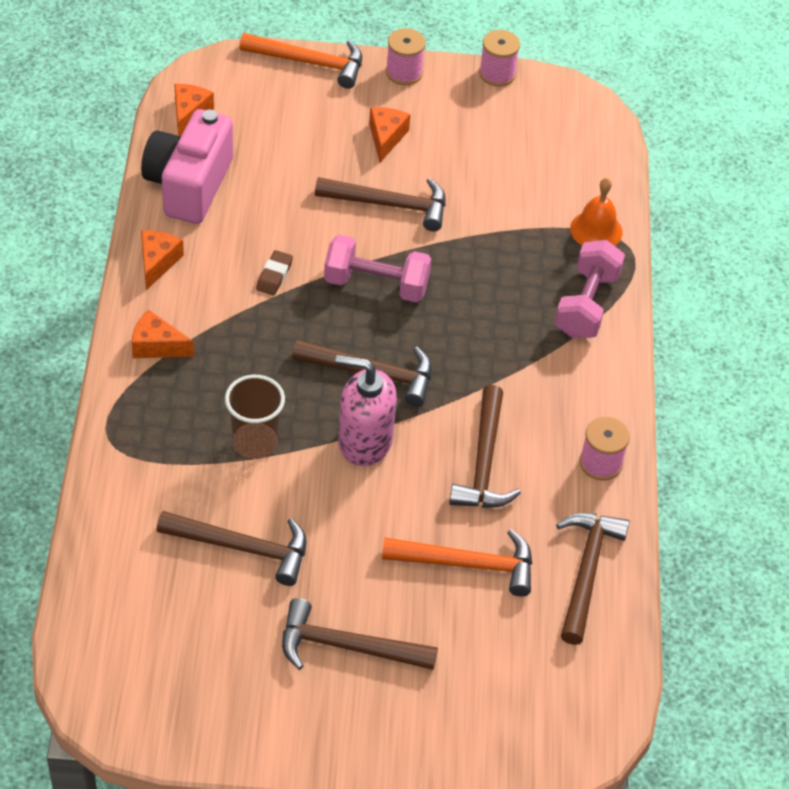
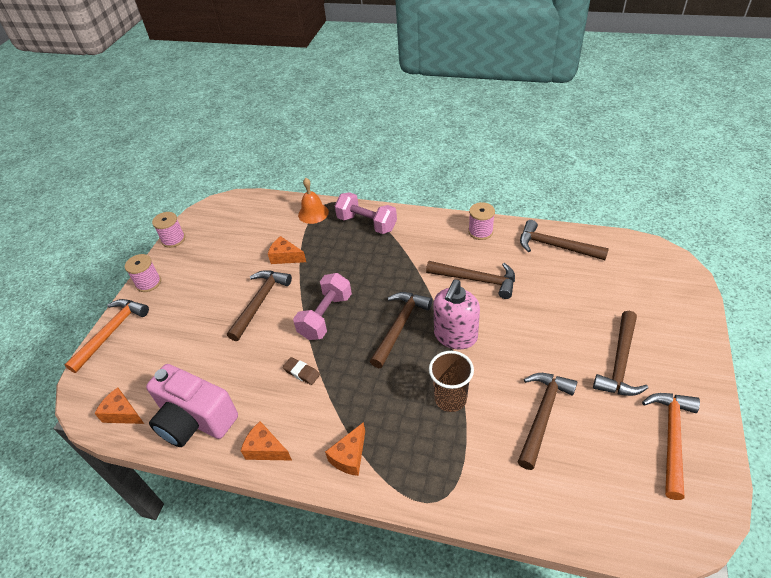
camera: 70 degrees left, 5 degrees down
(386, 137) = (201, 298): orange cheese -> orange cheese (285, 257)
(468, 564) = (552, 296): orange hammer -> orange hammer (671, 438)

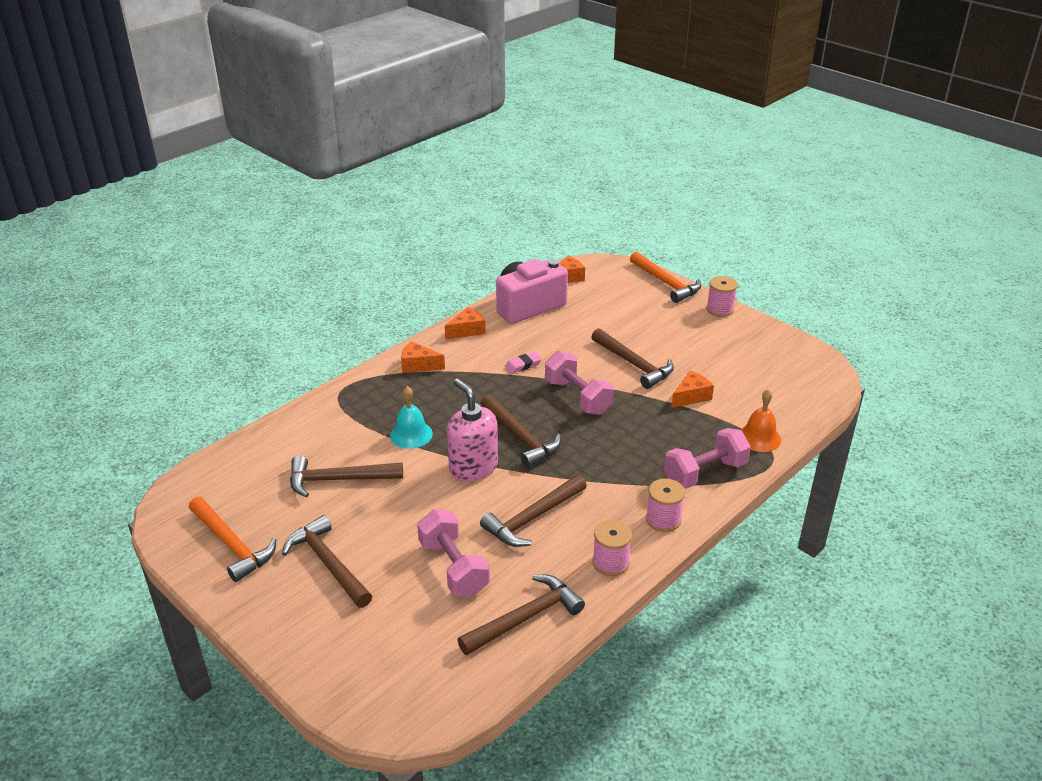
camera: 115 degrees right, 10 degrees down
(173, 239) = (782, 333): pink spool -> pink spool (663, 519)
(301, 372) = (523, 365): brown eraser -> pink eraser
(349, 456) = (418, 365): orange cheese -> orange cheese turned 45 degrees counterclockwise
(450, 399) = (411, 434): brown cup -> turquoise bell
(543, 415) = (338, 479): brown hammer -> brown hammer turned 120 degrees clockwise
(554, 295) = (453, 567): none -> pink dumbbell

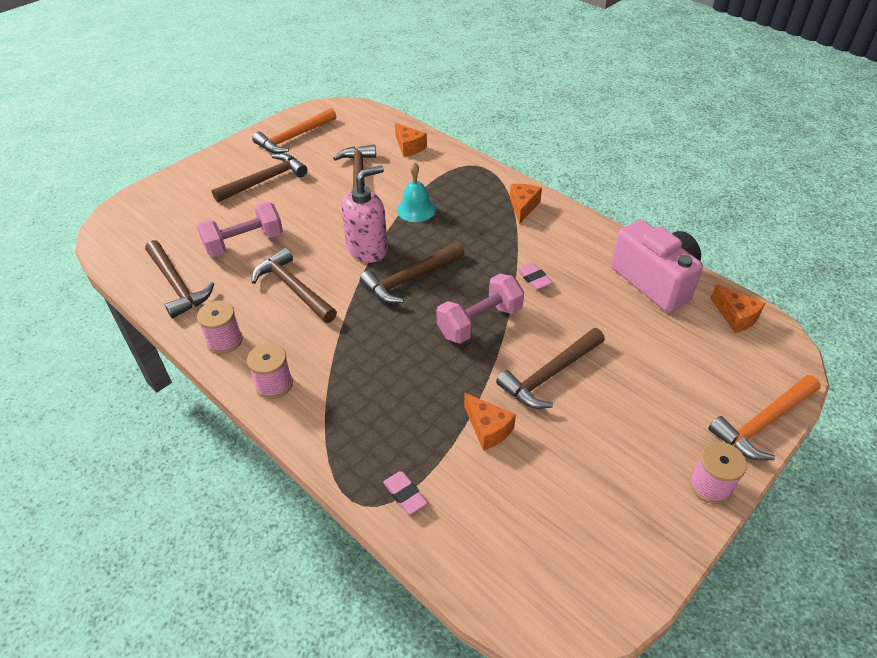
camera: 90 degrees right, 10 degrees up
(467, 330) = (592, 236): orange cheese -> orange cheese (409, 147)
(705, 473) = (343, 428): pink dumbbell -> none
(759, 438) = (405, 494): orange bell -> pink eraser

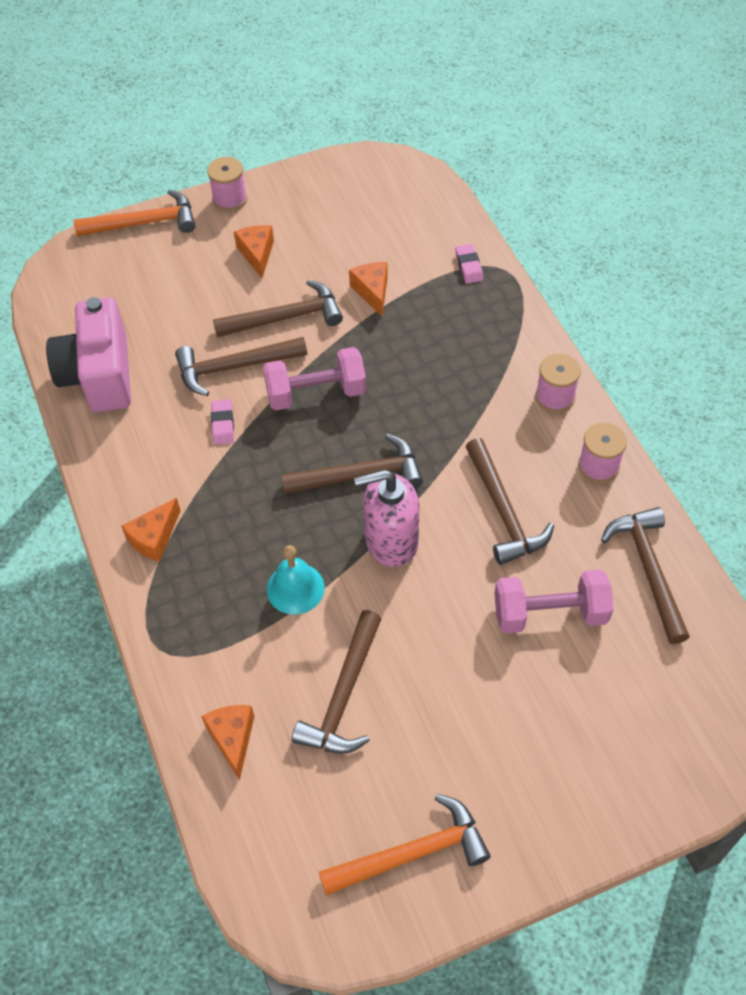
camera: 155 degrees left, 10 degrees up
(265, 180) = (491, 744): brown hammer -> brown hammer (234, 367)
(735, 316) = (63, 311): orange cheese -> orange cheese (257, 254)

